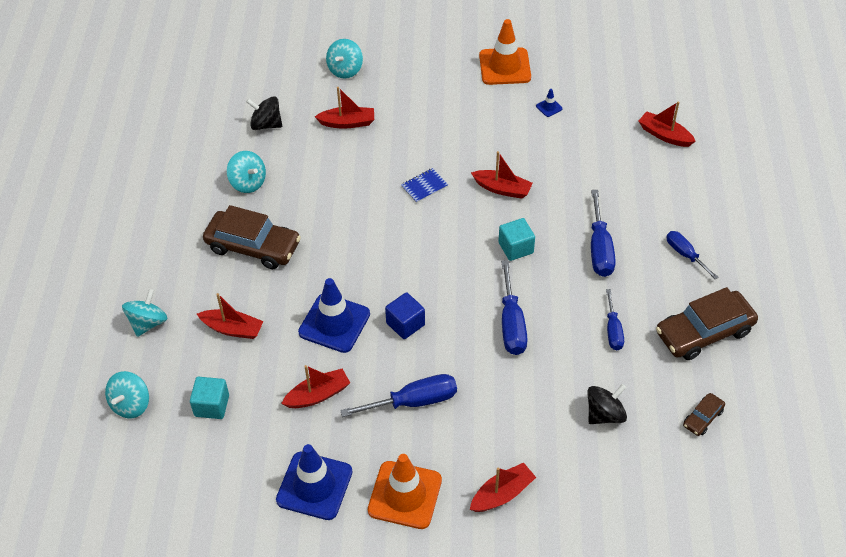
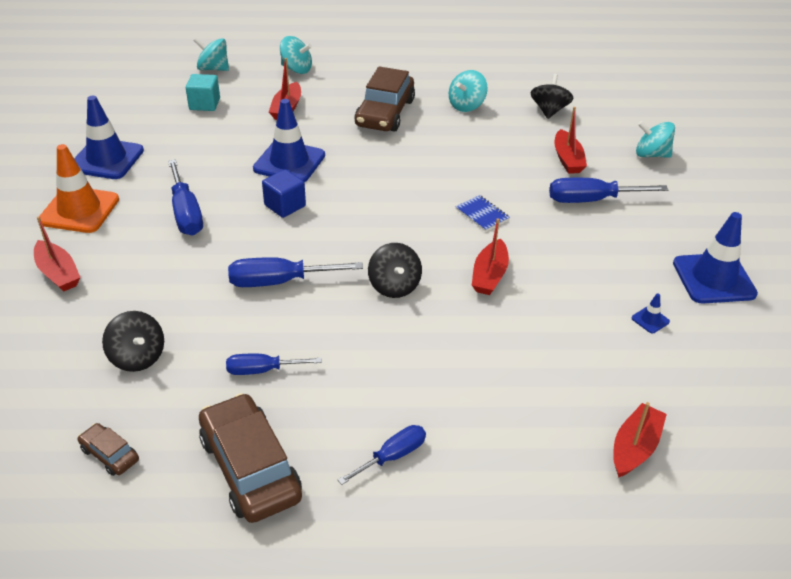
camera: 85 degrees right, 10 degrees down
(318, 395) = (205, 156): red boat -> none
(504, 66) = (713, 279): orange traffic cone -> blue traffic cone
(515, 248) = (394, 286): turquoise cube -> black spinning top
(599, 249) = (397, 363): blue screwdriver -> blue screwdriver (591, 200)

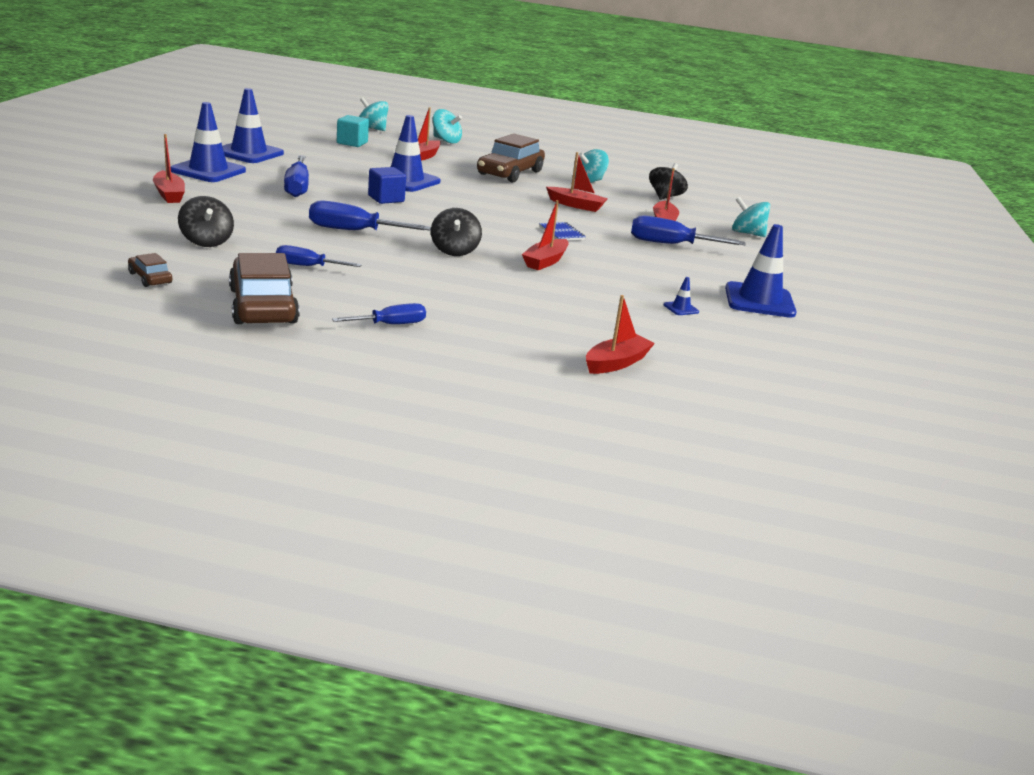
camera: 10 degrees right, 15 degrees down
(79, 210) = (208, 171): orange traffic cone -> blue traffic cone
(473, 155) = (576, 205): none -> red boat

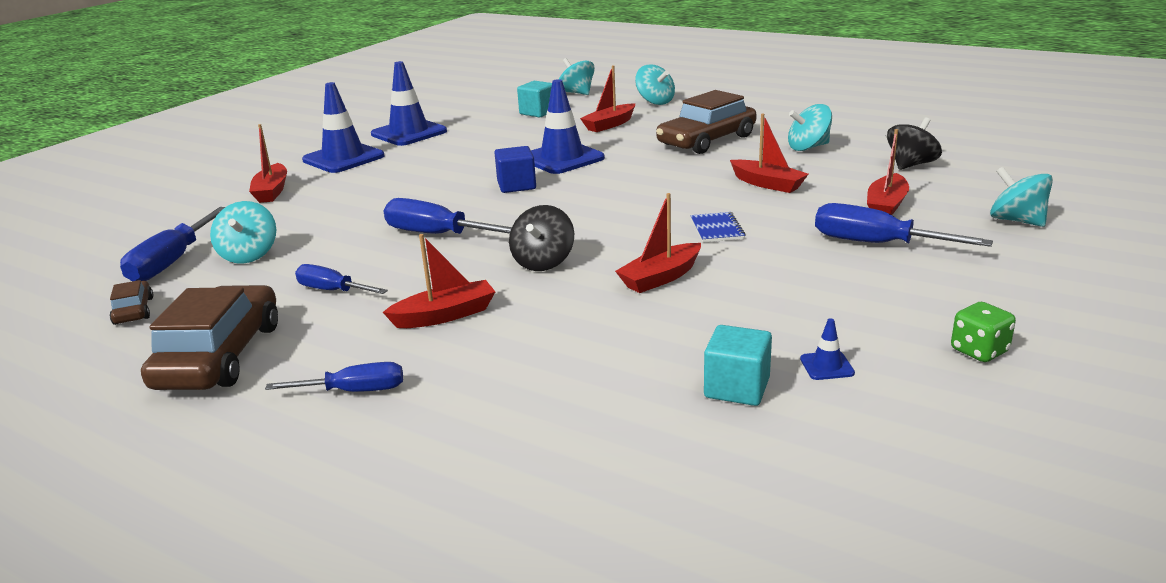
camera: 25 degrees right, 0 degrees up
(206, 241) = (249, 255): black spinning top -> turquoise spinning top
(297, 187) = (423, 175): blue screwdriver -> blue screwdriver (172, 262)
(616, 363) = (645, 482): red boat -> red boat (445, 315)
(636, 319) = (737, 388): none -> turquoise cube
(759, 301) = (979, 351): blue traffic cone -> green dice

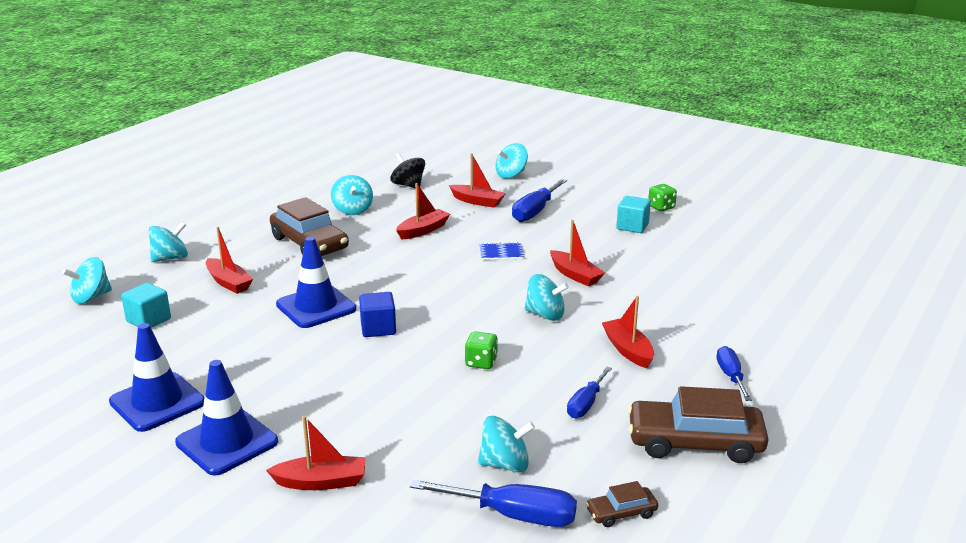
camera: 90 degrees left, 0 degrees up
(437, 234) = (481, 362): blue screwdriver -> green dice
(543, 262) = (545, 315): black spinning top -> turquoise spinning top
(737, 388) = (704, 263): turquoise cube -> turquoise cube (632, 226)
(826, 366) = (679, 240): blue traffic cone -> none

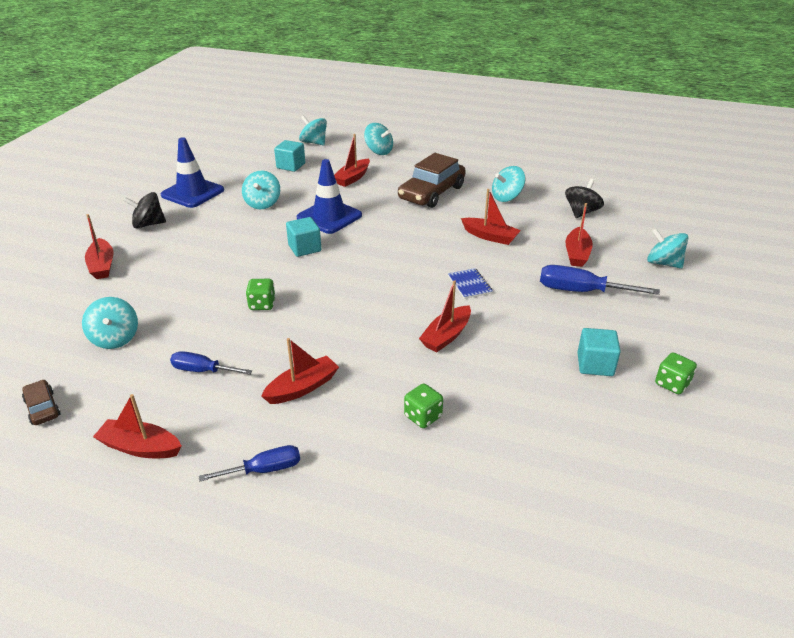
camera: 75 degrees right, 10 degrees up
(227, 442) = (148, 224): blue traffic cone -> black spinning top
(378, 328) = (304, 248): blue cube -> turquoise cube
(513, 515) = (50, 351): blue screwdriver -> none
(545, 315) = (356, 327): turquoise spinning top -> turquoise spinning top (263, 203)
(678, 300) = (423, 416): none -> green dice
(695, 442) = (140, 447): brown car -> red boat

